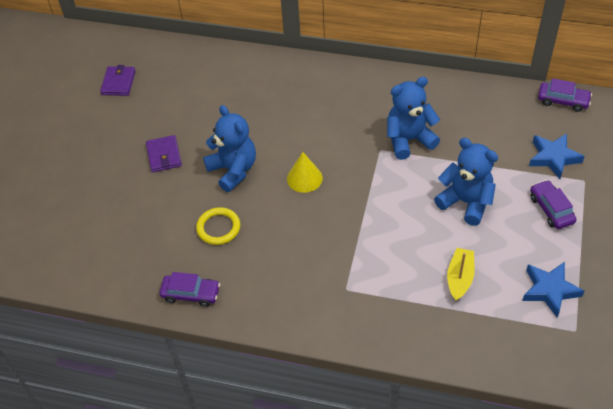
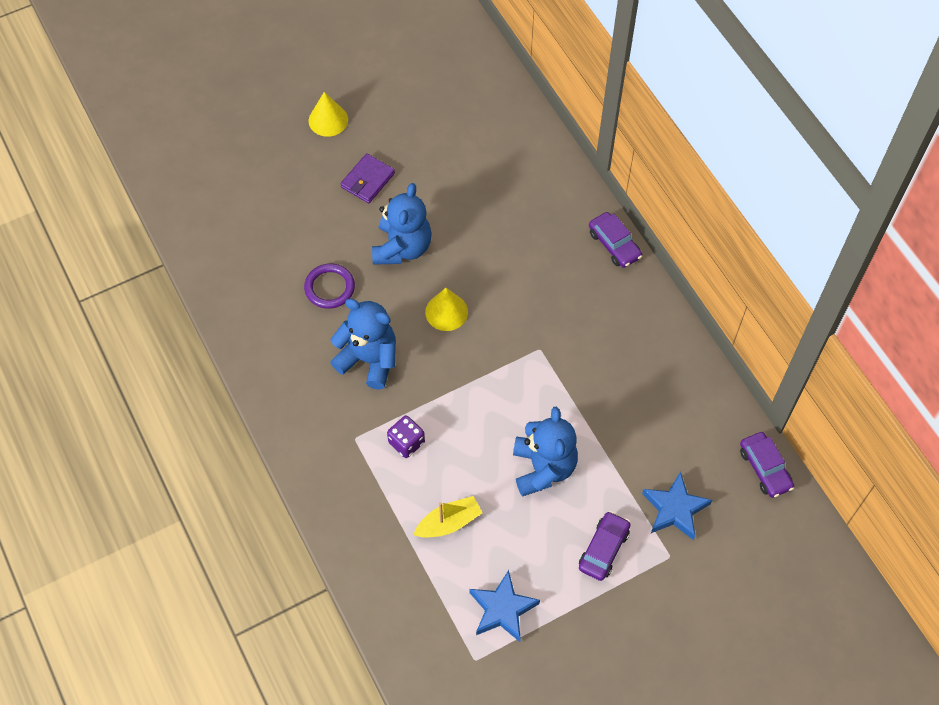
camera: 45 degrees right, 10 degrees up
(95, 146) = (328, 120): none -> yellow cone
(118, 83) = (415, 73): purple wallet -> none
(191, 294) = (245, 322): purple car -> purple car (614, 244)
(218, 228) = (329, 288): yellow ring -> purple ring
(378, 262) = (406, 442): none -> purple dice
(409, 140) = (575, 364): blue teddy bear -> blue teddy bear (369, 360)

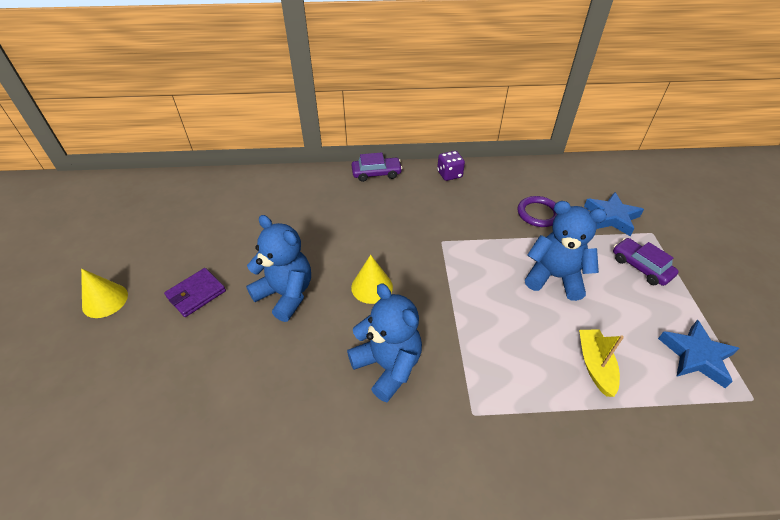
camera: 65 degrees left, 15 degrees down
(329, 288) = (285, 370): purple ring -> purple ring (538, 213)
(367, 180) = (196, 294): purple wallet -> purple wallet turned 75 degrees clockwise
(369, 360) = (387, 366): blue teddy bear -> blue teddy bear turned 90 degrees clockwise
(406, 442) = (495, 368): purple dice -> purple dice (449, 174)
(765, 468) = (588, 167): purple car -> none

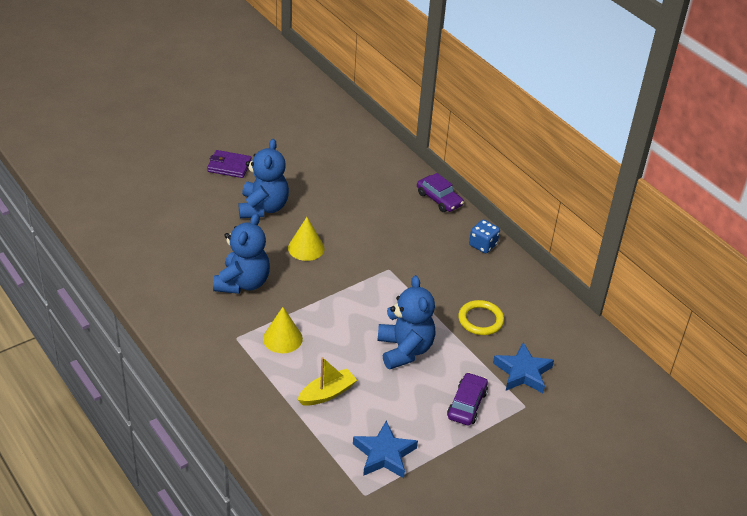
camera: 55 degrees right, 5 degrees down
(105, 300) = (192, 130): yellow cone -> yellow cone (282, 338)
(449, 174) = (483, 245): purple dice -> blue dice
(538, 213) = (480, 320): purple ring -> yellow ring

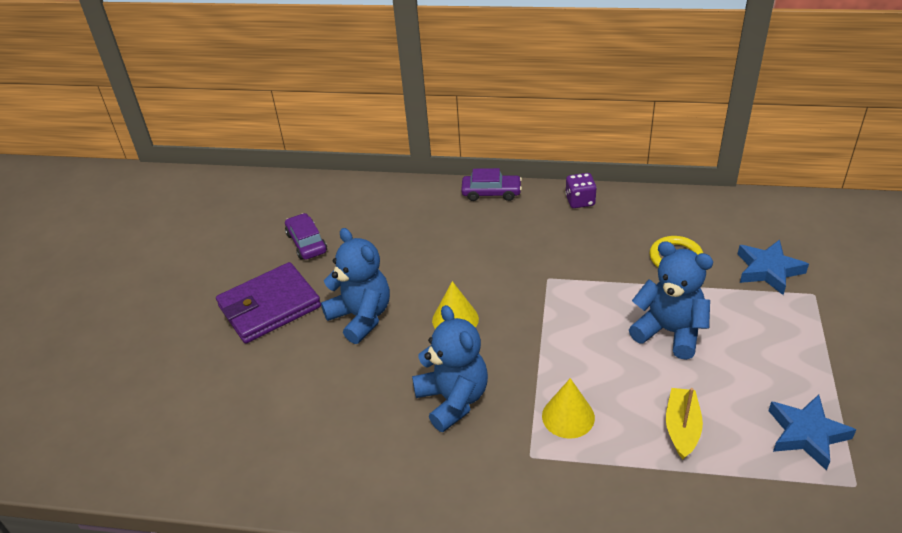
camera: 40 degrees left, 0 degrees up
(229, 166) = (269, 306): purple wallet -> purple wallet, size x1.70
(467, 404) = (781, 331): purple car -> purple car (306, 243)
(483, 245) = (580, 201): blue dice -> purple dice

